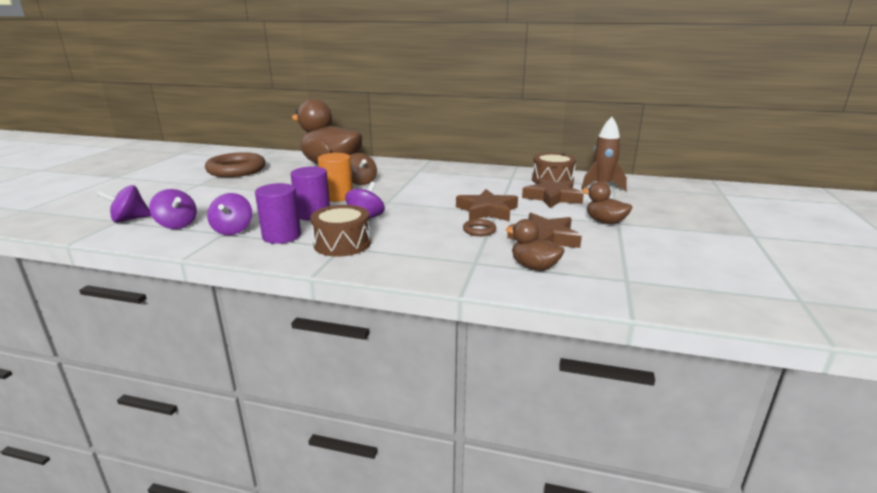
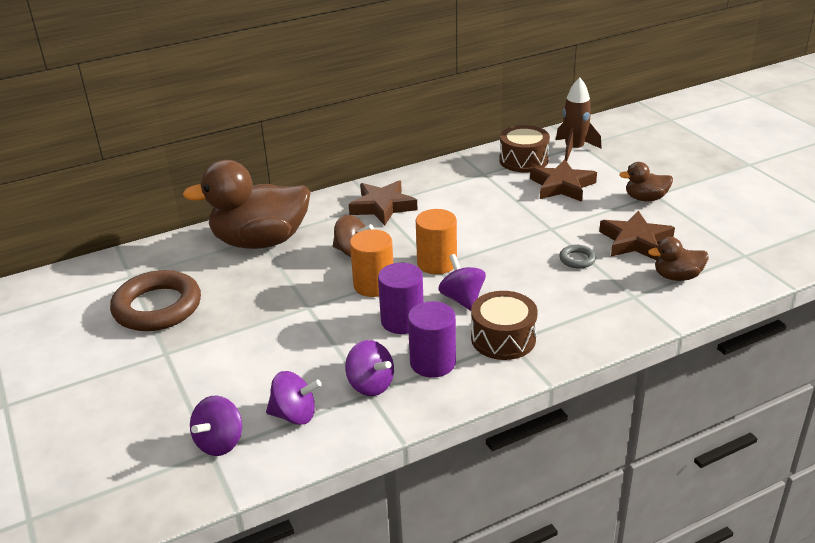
camera: 40 degrees left, 10 degrees up
(390, 201) = (437, 263): none -> orange cylinder
(479, 230) = (577, 259): brown ring -> grey ring
(487, 211) = (541, 231): brown star -> brown star (383, 207)

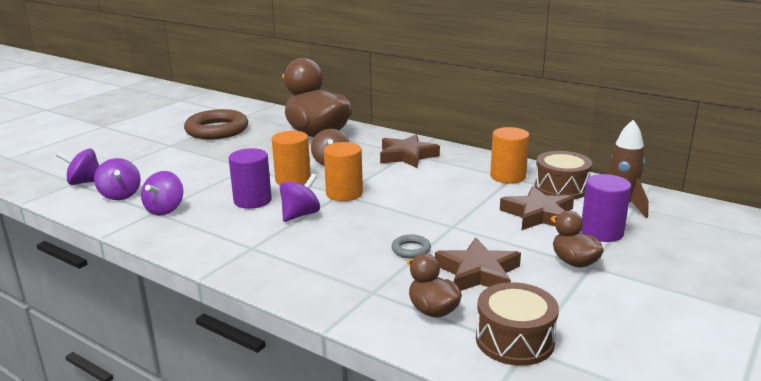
camera: 60 degrees right, 10 degrees down
(433, 363) = (204, 224): purple cylinder -> purple cylinder (602, 232)
(479, 174) = (508, 176): none -> orange cylinder
(503, 338) = (255, 244): brown drum -> brown drum (514, 340)

